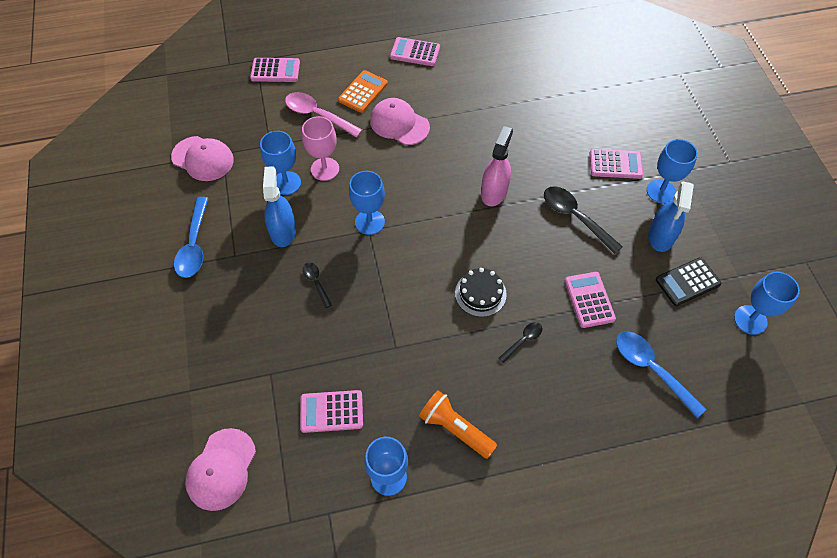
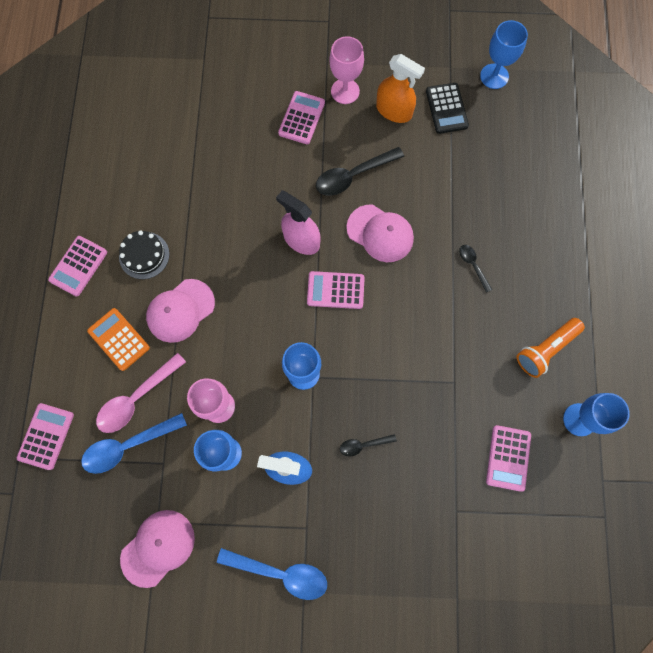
camera: 75 degrees left, 15 degrees up
(221, 469) = (546, 575): pink cap -> pink cap (380, 233)
(480, 293) = (415, 288): black cake -> black cake (144, 255)
(589, 300) = (445, 195): pink calculator -> pink calculator (335, 290)
(651, 369) = (522, 170): blue spoon -> blue spoon (128, 446)
(661, 191) = (345, 91): blue goblet -> pink goblet
(661, 236) = (394, 111): blue spray bottle -> orange spray bottle

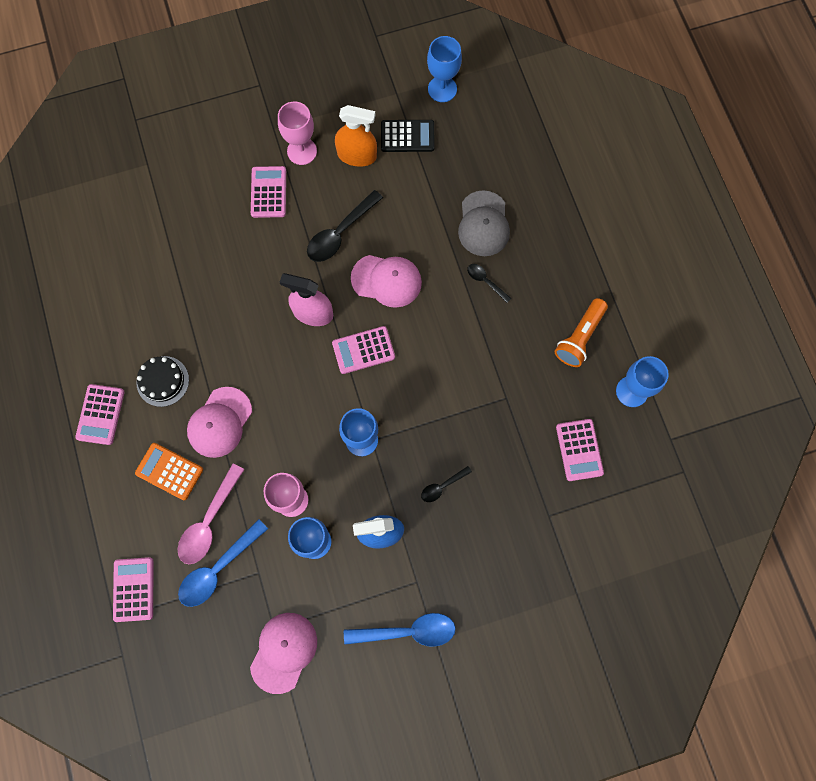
camera: 20 degrees left, 0 degrees up
(446, 108) = (407, 136): black calculator -> black calculator turned 60 degrees counterclockwise
(489, 211) = (483, 224): none -> grey cap

